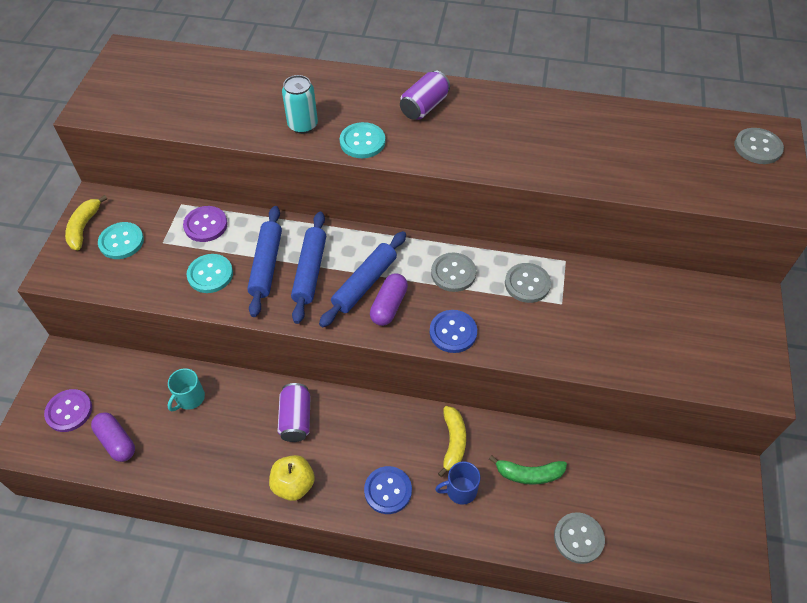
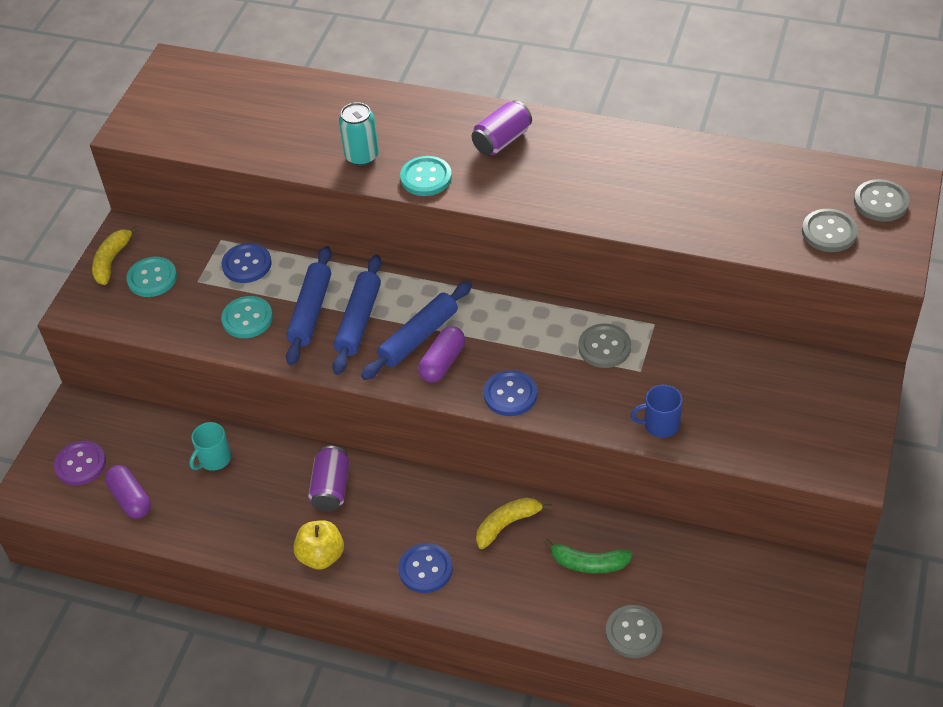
camera: 10 degrees right, 5 degrees down
(205, 225) = (247, 264): purple button -> blue button
(453, 273) = (521, 331): grey button -> grey button (829, 232)
(453, 442) = (507, 524): yellow banana -> yellow banana turned 135 degrees counterclockwise
(460, 490) = (507, 574): blue mug -> blue mug (660, 424)

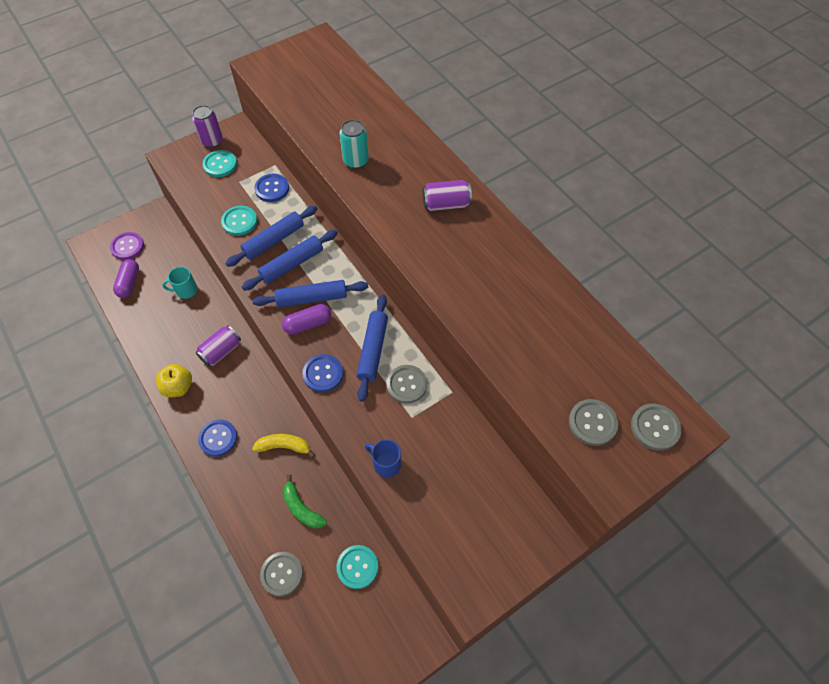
camera: 35 degrees right, 10 degrees up
(112, 261) = (212, 141): yellow banana -> purple can
(426, 178) = (376, 199): turquoise button -> turquoise button (357, 567)
(537, 340) = (373, 350): none -> blue rolling pin

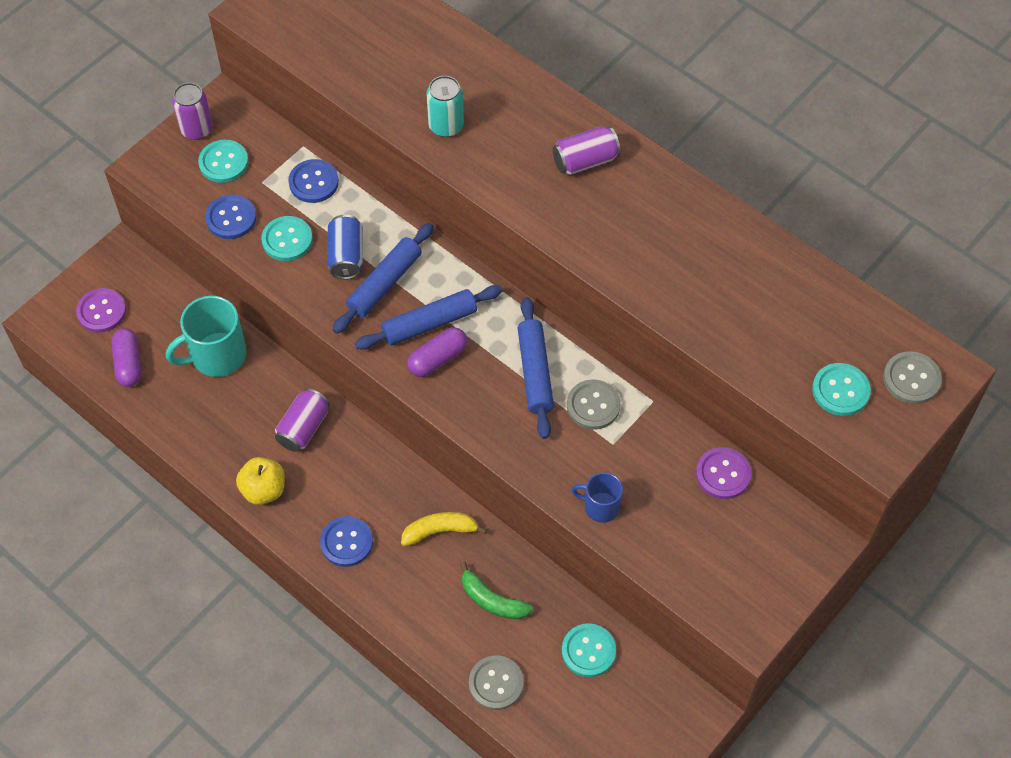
camera: 15 degrees left, 0 degrees up
(186, 290) = (216, 355): turquoise mug -> turquoise mug, size x1.74
(274, 240) = (346, 256): blue rolling pin -> blue can
(323, 374) = (481, 417): blue button -> blue button (231, 218)
(487, 462) = (723, 474): none -> purple button
(592, 423) = (840, 390): grey button -> turquoise button

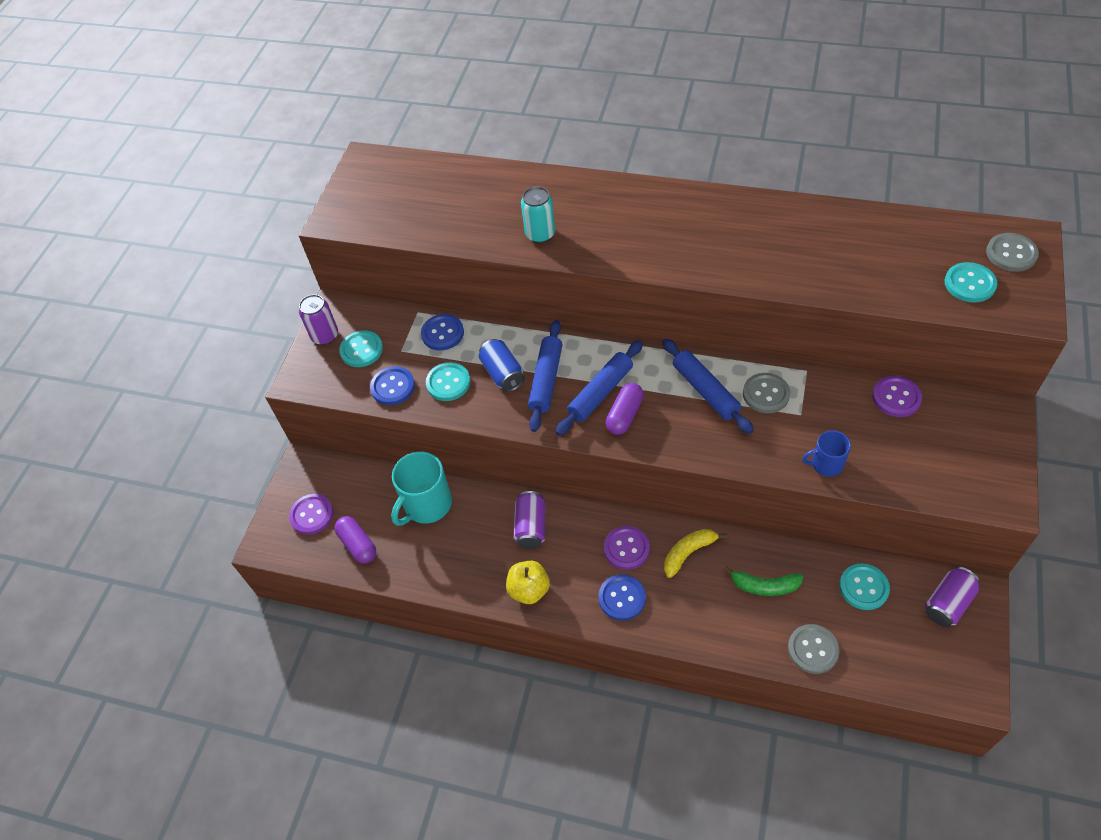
camera: 20 degrees left, 5 degrees down
(382, 496) = (626, 548): none -> purple button
(585, 161) = (662, 214): purple can -> purple can (948, 603)

